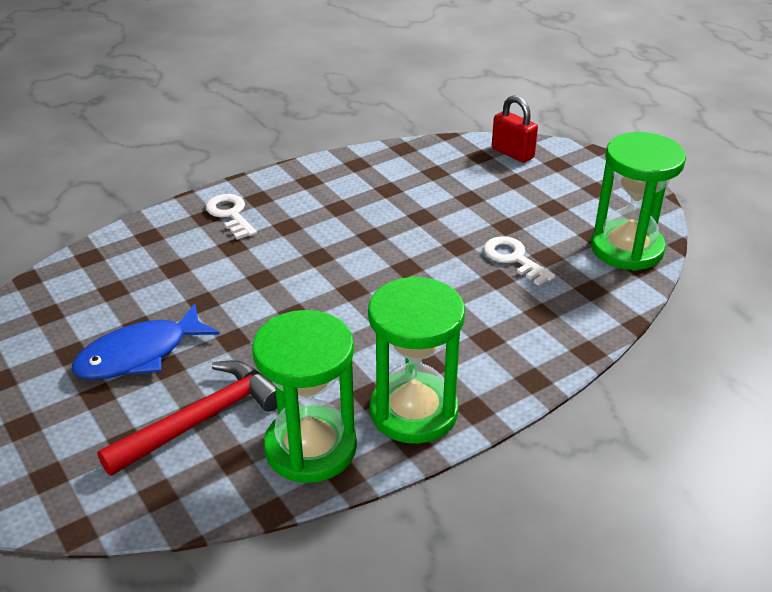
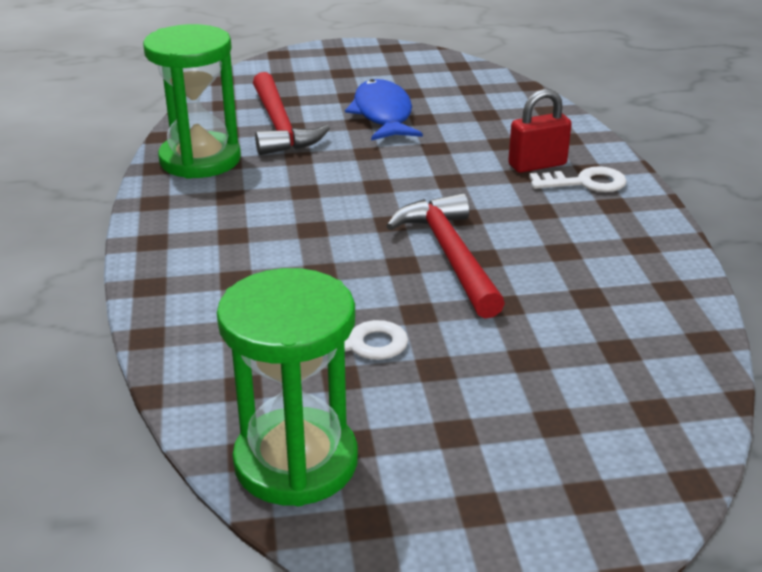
camera: 115 degrees right, 5 degrees down
(380, 249) = (450, 255): none -> red hammer
(413, 411) = (185, 211): green hourglass -> none
(512, 153) = (647, 451): red padlock -> red padlock (537, 165)

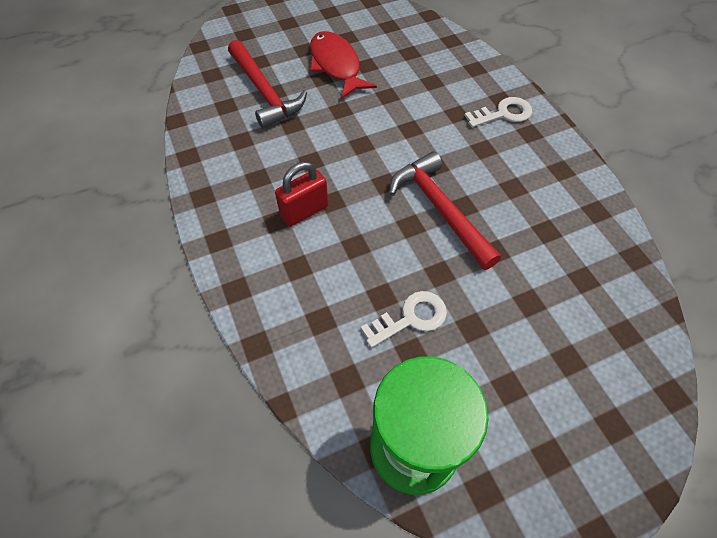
camera: 15 degrees left, 25 degrees up
(200, 160) = (218, 141): green hourglass -> none
(383, 114) = (336, 65): blue fish -> red fish
(537, 165) = (464, 101): red padlock -> red padlock (304, 211)

